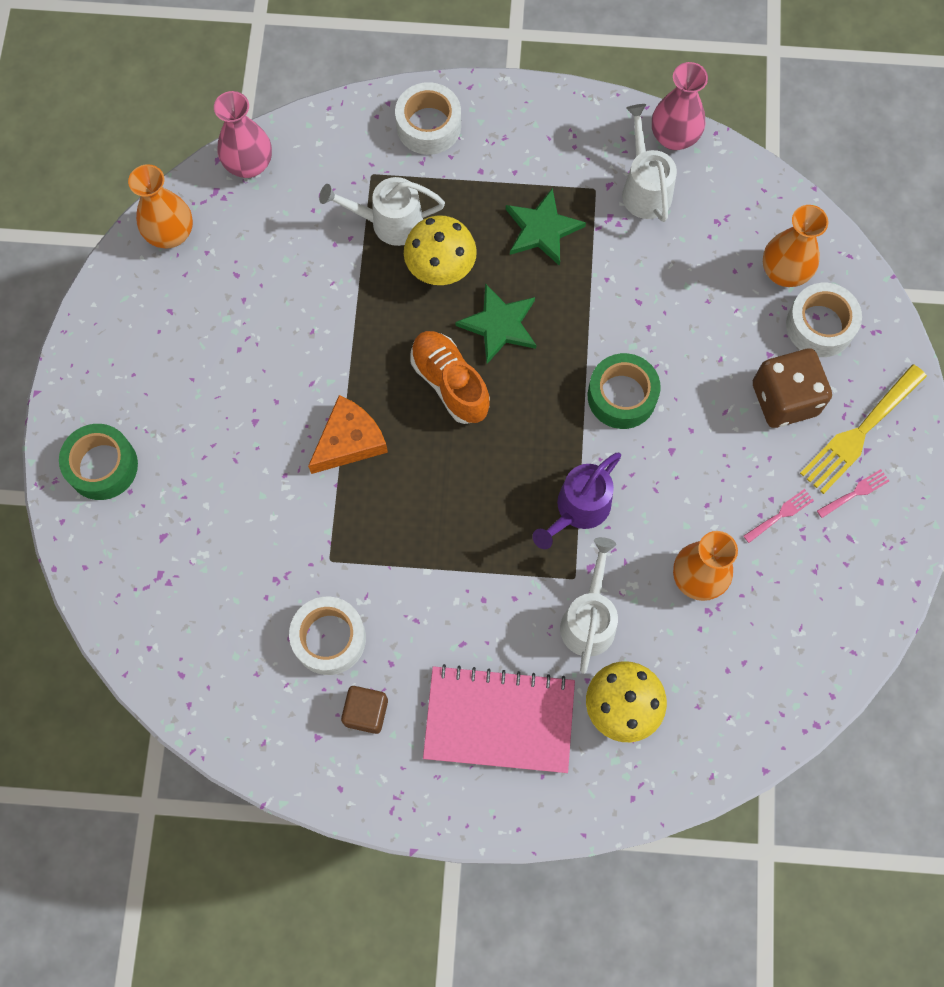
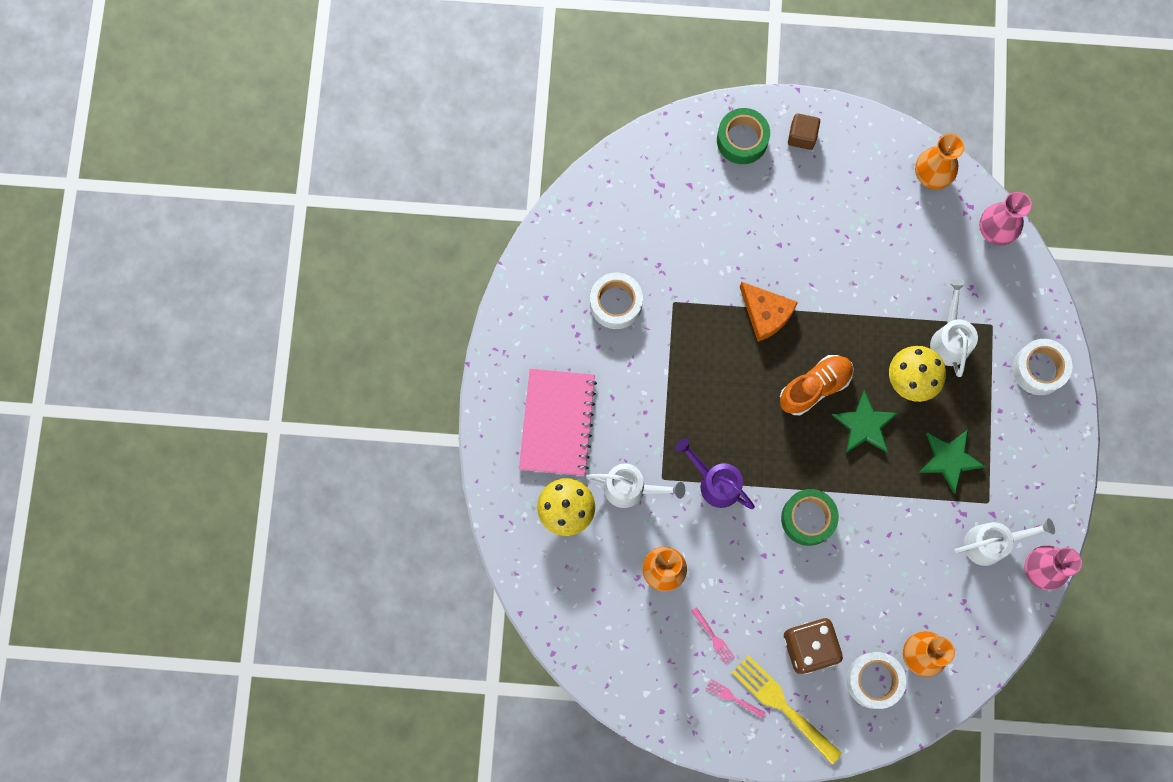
camera: 90 degrees right, 5 degrees up
(366, 712) = (563, 330): brown cube -> brown cube (802, 136)
(855, 492) = (732, 697): pink fork -> pink fork turned 150 degrees clockwise

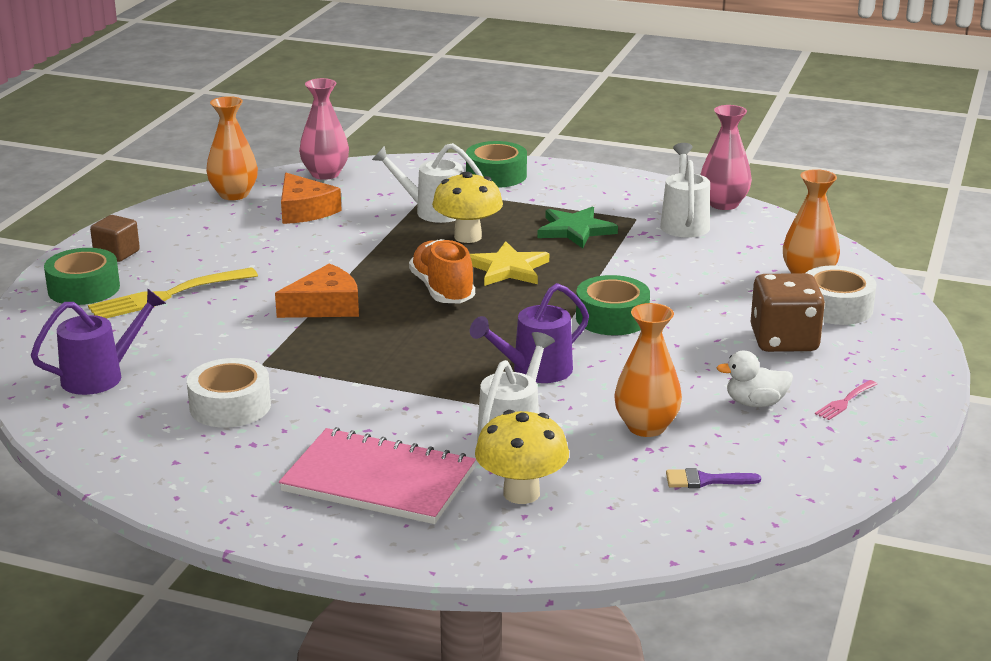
camera: 75 degrees left, 50 degrees down
(610, 618) = (705, 480): none -> purple brush
(629, 208) = (101, 376): none -> purple watering can
(714, 637) = (755, 403): pink fork -> white duck
(782, 705) = (861, 369): yellow fork -> yellow fork (167, 296)
(864, 425) = (508, 269): green star -> yellow star
(919, 240) = (304, 210): none -> orange cheese
(1039, 369) = (496, 175): white tape -> green tape

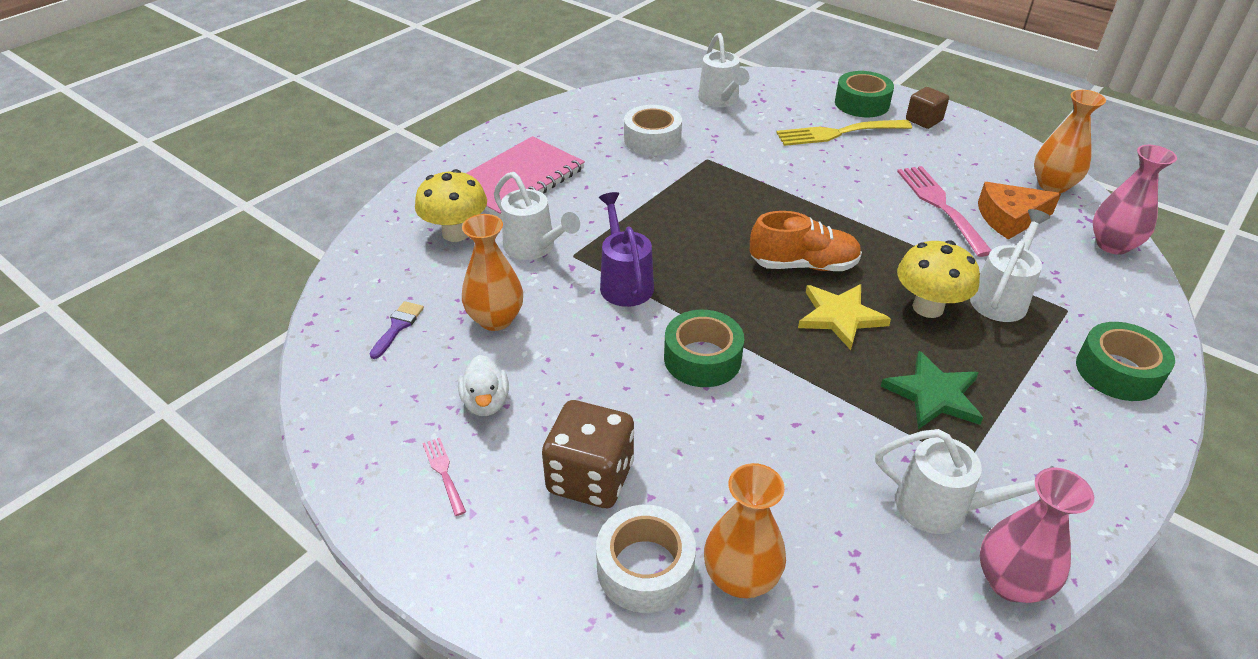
camera: 110 degrees right, 15 degrees up
(101, 376) = (721, 100): purple watering can -> white watering can
(167, 296) = (838, 133): yellow fork -> yellow fork turned 90 degrees counterclockwise
(299, 238) = (940, 206): none -> pink fork
(325, 306) = (793, 199): orange cheese -> none
(755, 403) = (486, 402): white duck -> white duck turned 150 degrees clockwise

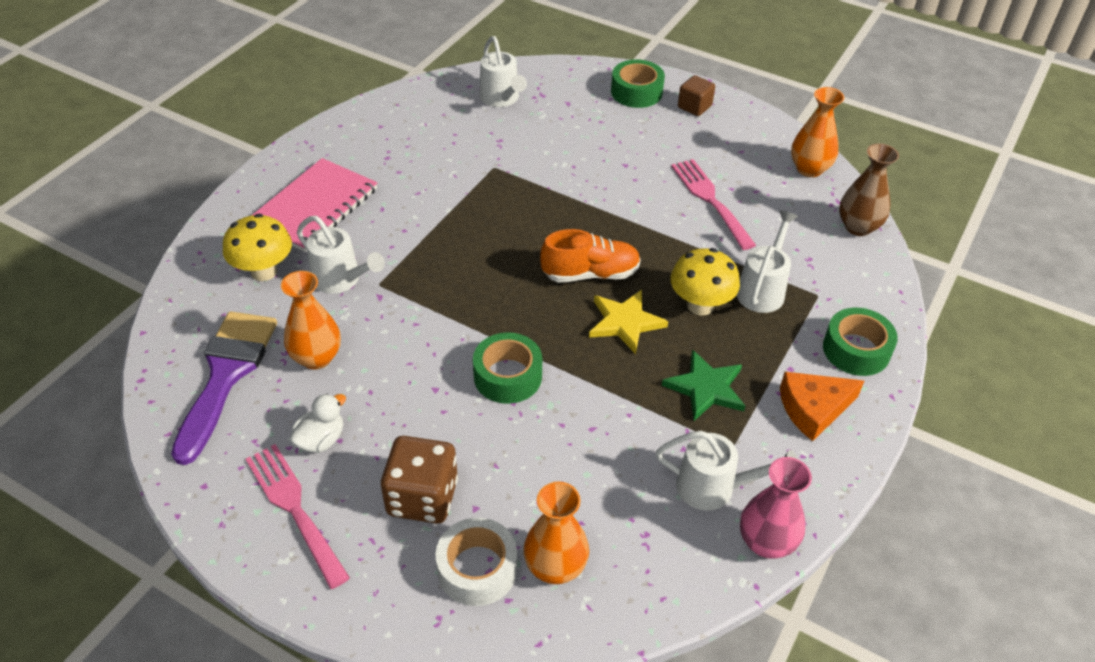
camera: 10 degrees left, 5 degrees up
(398, 326) = (226, 374): purple brush -> purple brush, size x2.50
(443, 472) = (294, 509): pink fork -> pink fork, size x2.10
(486, 402) = (321, 440): white duck -> white duck turned 120 degrees counterclockwise
(624, 282) = (430, 307): purple watering can -> none
(652, 140) = (439, 150): white tape -> none
(838, 133) = (615, 128): yellow fork -> none
(1009, 218) = (771, 207): orange cheese -> orange cheese (813, 409)
(1112, 245) = (858, 227): pink vase -> brown vase

